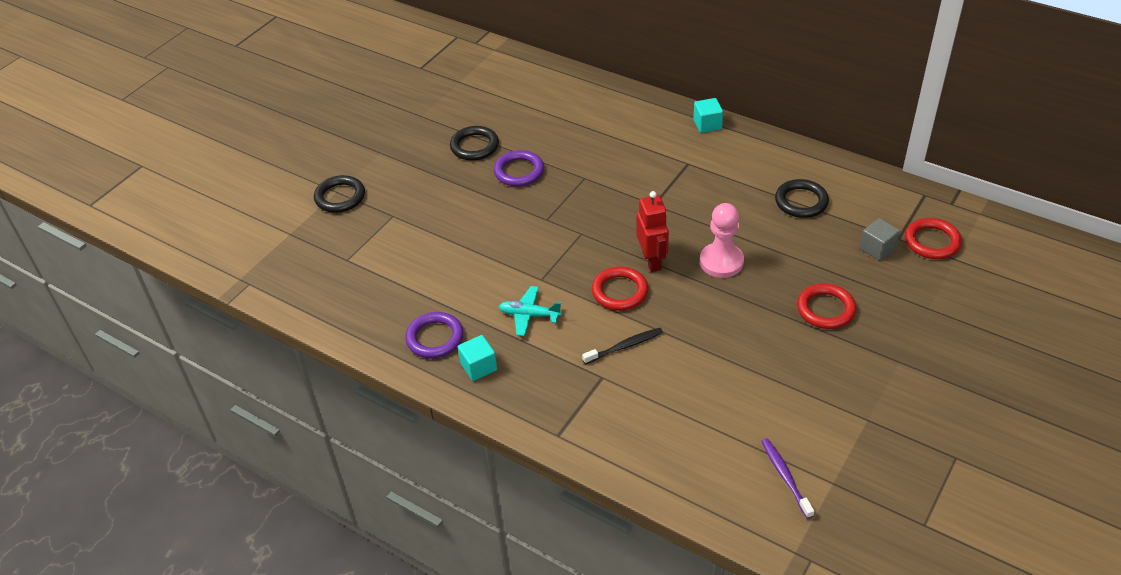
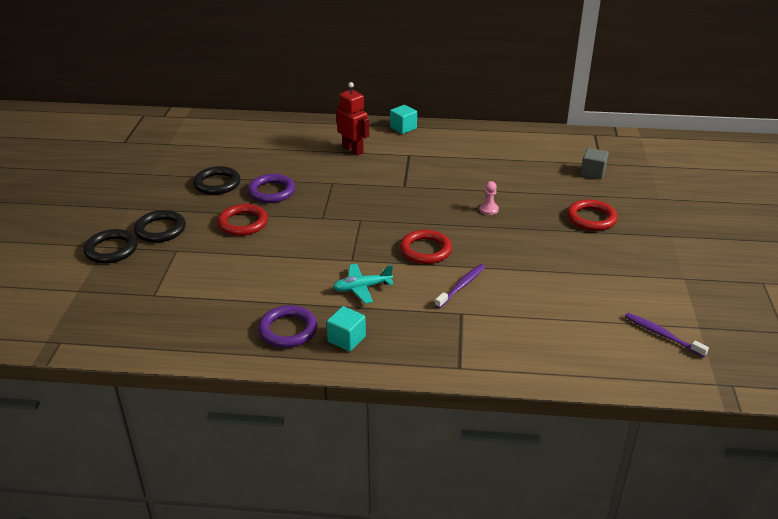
camera: 30 degrees left, 10 degrees down
(625, 346) = (461, 286): black toothbrush -> purple toothbrush
(652, 261) = (434, 223): red robot -> red robot (353, 150)
(721, 262) = (488, 209): pink pawn -> pink pawn, size x0.49
(801, 201) = (514, 158): black ring -> black ring (160, 229)
(932, 242) = (625, 160): red ring -> red ring (243, 223)

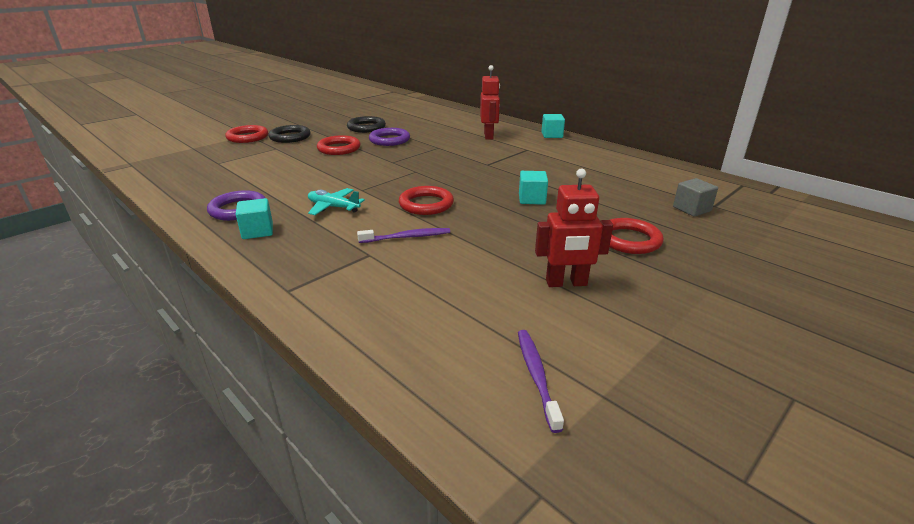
camera: 40 degrees right, 5 degrees down
(111, 249) = (247, 137): black ring -> red ring
(488, 209) = (532, 199): pink pawn -> turquoise cube
(601, 270) = (566, 283): none -> red robot

